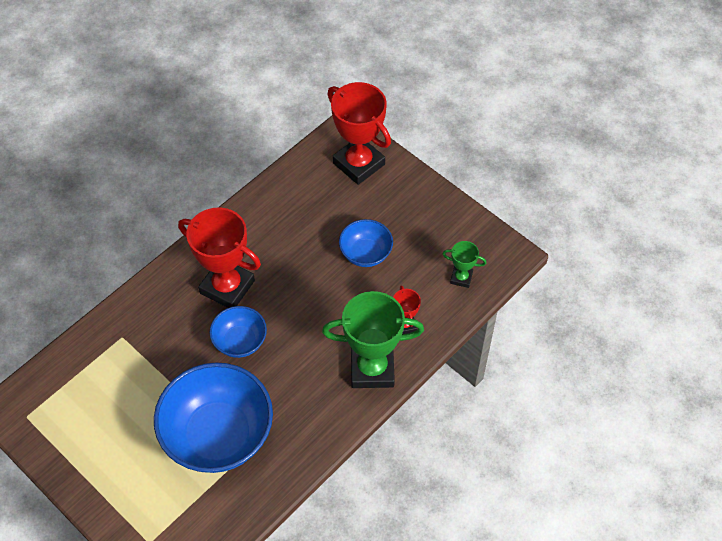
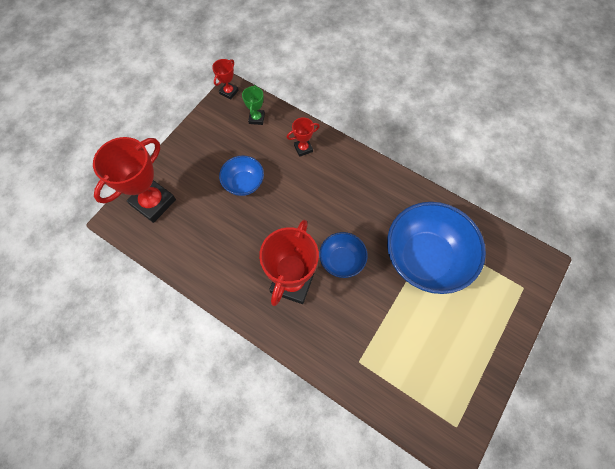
camera: 100 degrees left, 10 degrees up
(372, 369) = (344, 164): green trophy -> none
(510, 251) = (229, 92): none -> red trophy

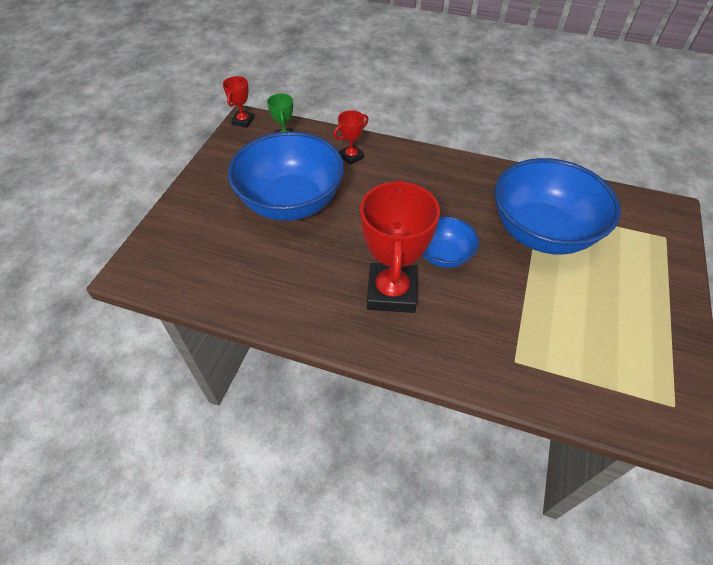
camera: 15 degrees left, 15 degrees down
(153, 202) = (177, 244): red trophy -> none
(244, 183) = (291, 202): blue bowl -> blue bowl, size x1.95

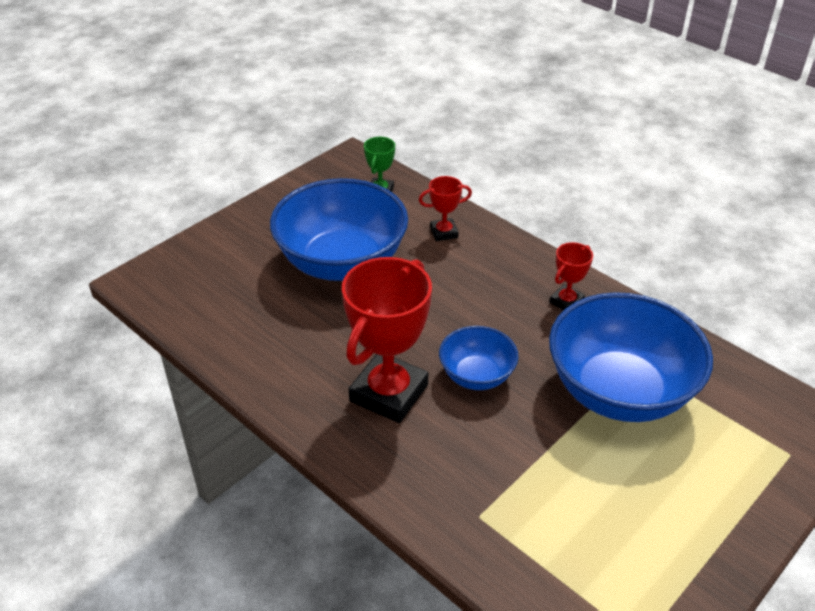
camera: 25 degrees right, 10 degrees down
(243, 121) = (346, 158): red trophy -> red trophy (566, 302)

